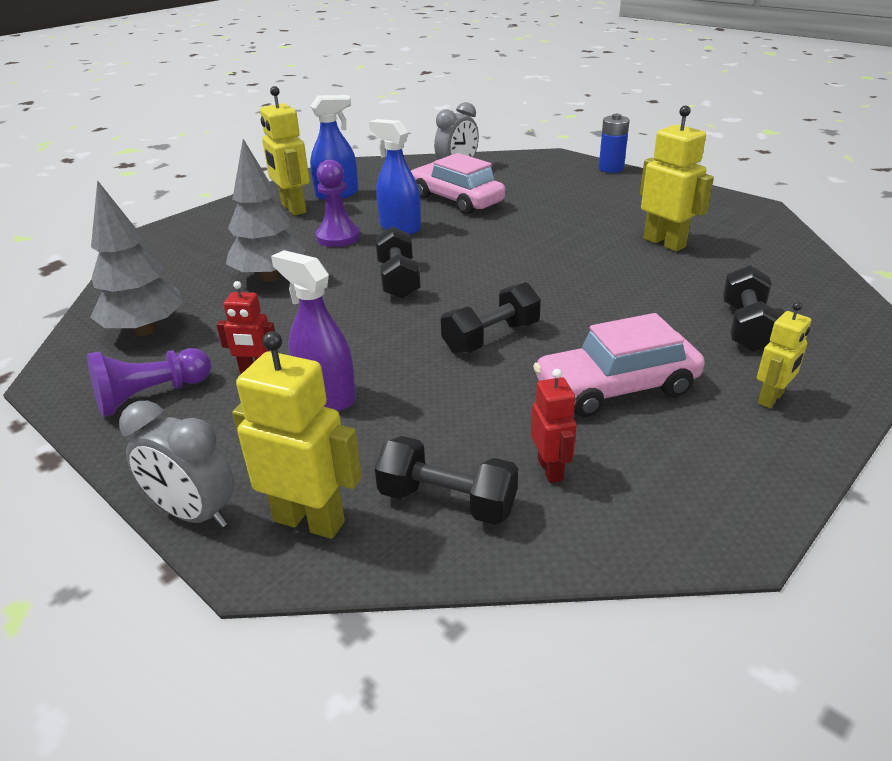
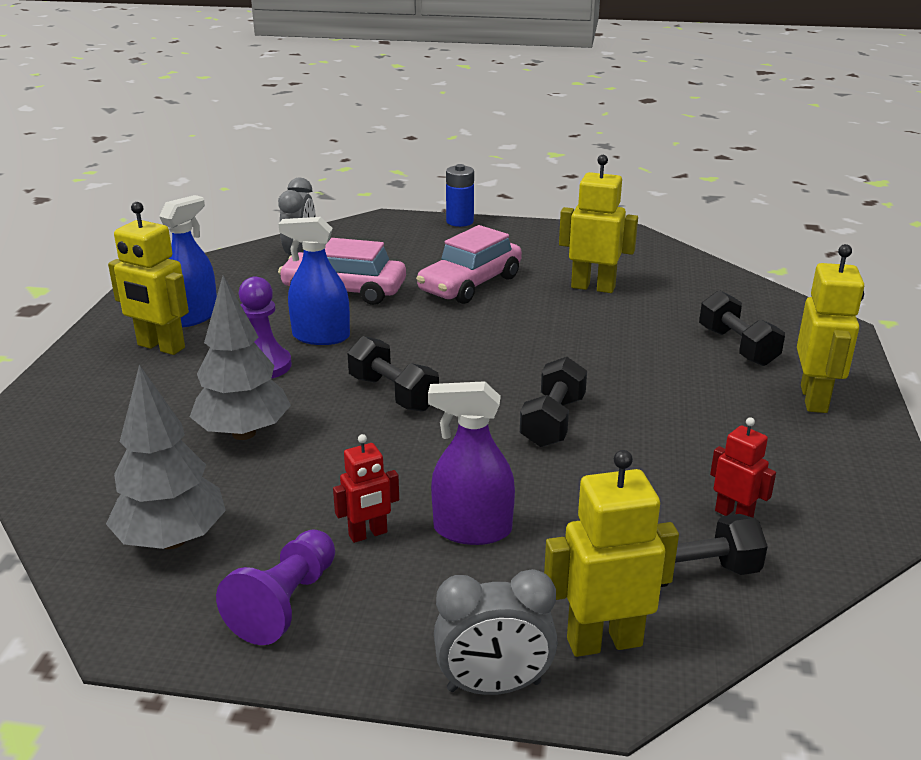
camera: 35 degrees left, 5 degrees down
(616, 388) = (703, 430): pink car -> pink car (470, 284)
(771, 398) = (814, 399): yellow robot -> yellow robot, size x1.70

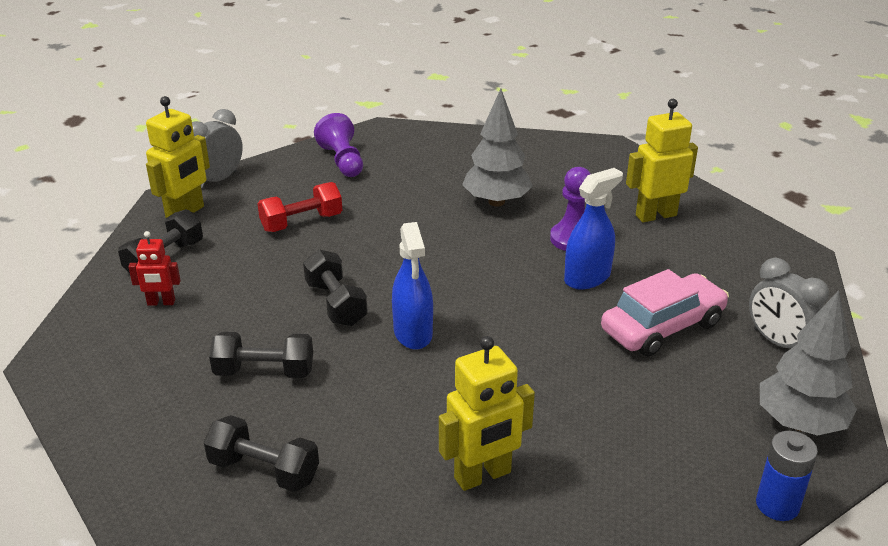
camera: 135 degrees right, 5 degrees up
(172, 540) = (430, 154): grey tree -> grey tree (800, 423)
(194, 316) = (694, 243): blue spray bottle -> blue spray bottle (413, 333)
(368, 534) = (349, 196): red robot -> none
(393, 393) = (463, 266): black dumbbell -> black dumbbell (264, 372)
(470, 284) = (589, 402): pink car -> none
(472, 530) = (301, 222): purple spray bottle -> red dumbbell
(814, 399) = (154, 439): yellow robot -> none

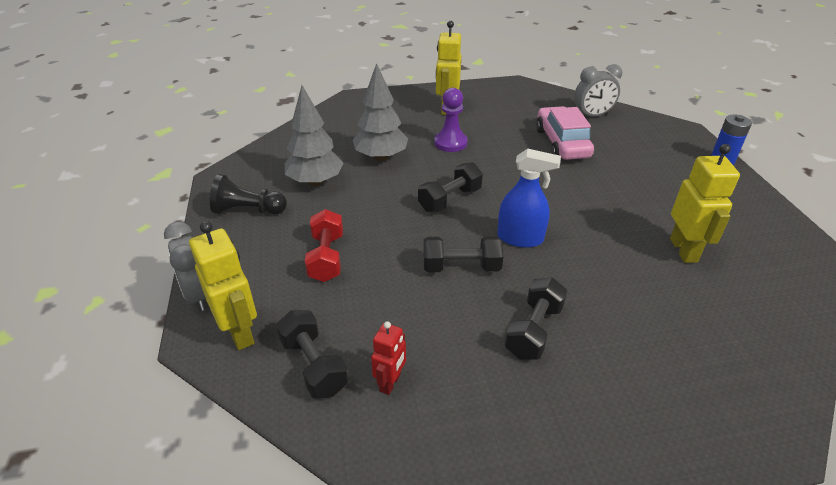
camera: 65 degrees left, 5 degrees up
(264, 470) = (659, 358): black dumbbell -> black dumbbell (450, 200)
(342, 161) = (248, 211): purple pawn -> black pawn
(587, 278) = (497, 151): blue spray bottle -> none
(800, 423) = (660, 133): grey tree -> grey tree (315, 182)

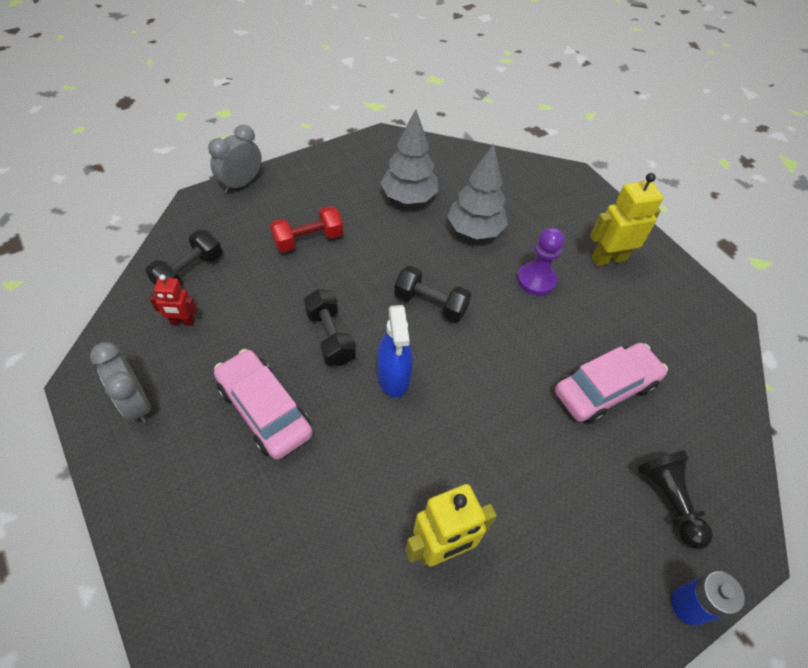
camera: 65 degrees right, 15 degrees up
(240, 332) = (210, 220): yellow robot -> none
(248, 211) = (347, 171): black pawn -> black pawn (668, 500)
(533, 330) = (264, 410): black dumbbell -> pink car
(592, 116) = (702, 416): grey clock -> grey clock (136, 404)

